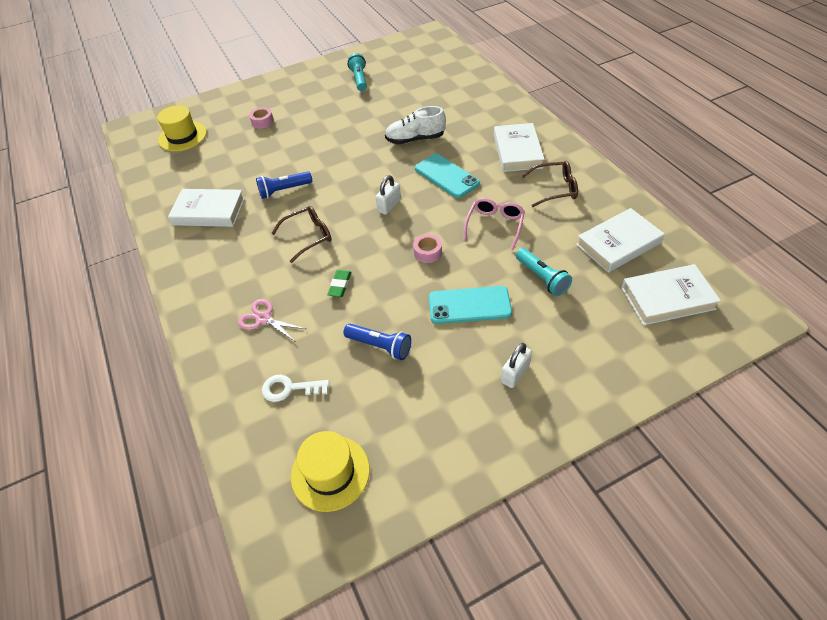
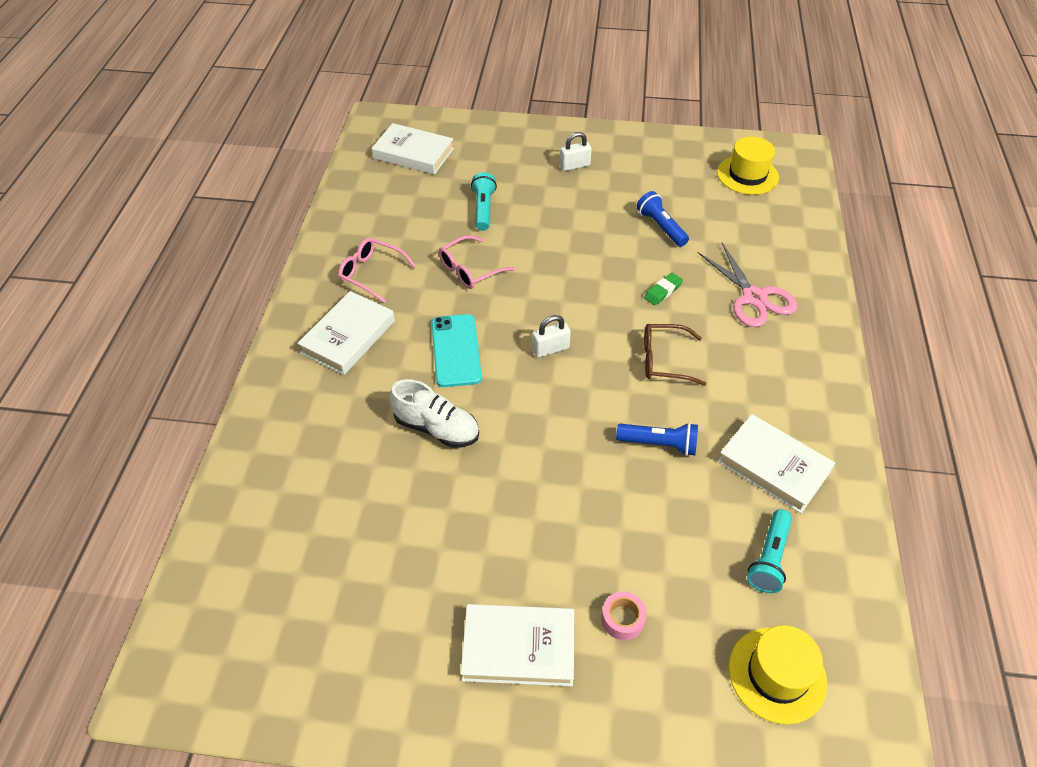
camera: 150 degrees left, 0 degrees up
(263, 319) = (754, 297): pink scissors -> pink scissors, size x1.55
(289, 388) = (754, 233): white key -> none
(359, 79) = (396, 627): turquoise flashlight -> turquoise flashlight (769, 558)
(428, 252) = (556, 278): pink tape -> none
(469, 305) = (562, 219): turquoise phone -> none
(555, 189) = (371, 273): brown glasses -> pink glasses
(618, 244) = (391, 201): white book -> white book (518, 648)

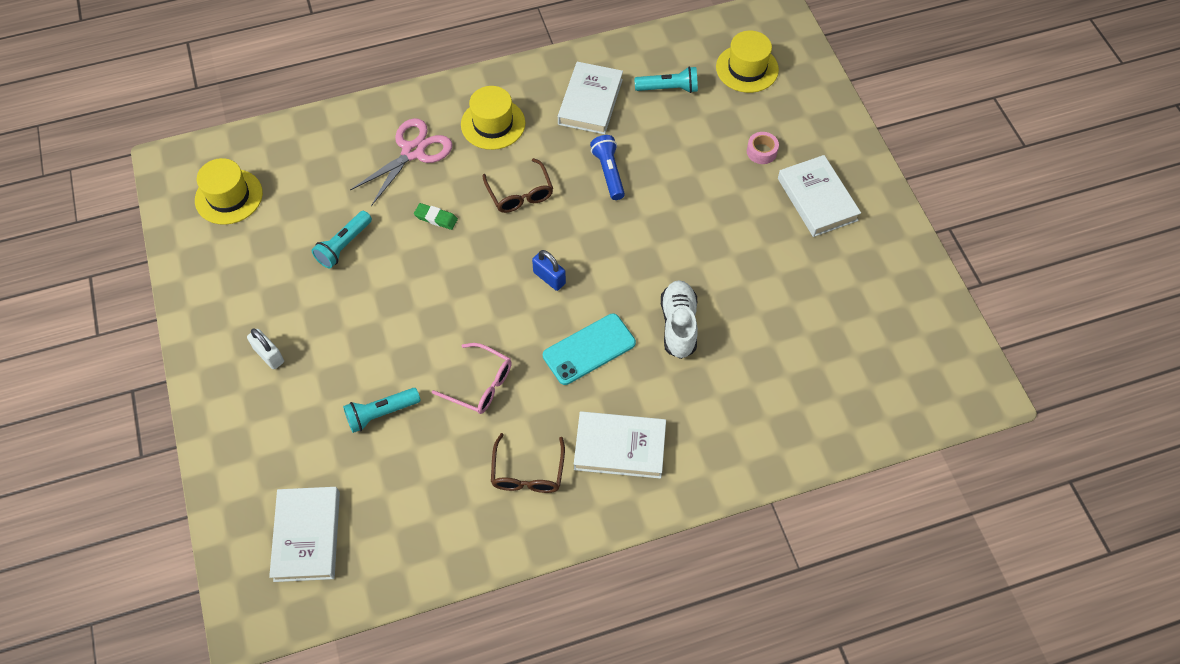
camera: 115 degrees left, 10 degrees up
(371, 273) = (528, 472): pink glasses -> brown glasses
(550, 349) = (549, 278): white padlock -> blue padlock
(661, 227) = (344, 245): blue flashlight -> turquoise flashlight
(769, 368) = (493, 124): none -> yellow hat

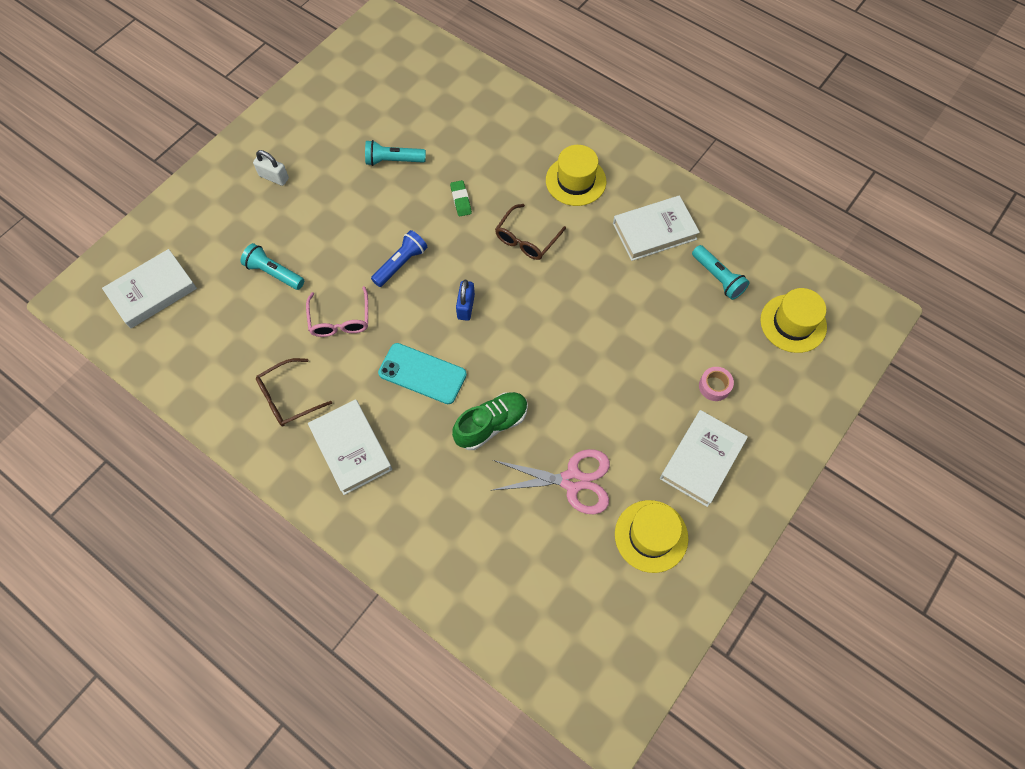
camera: 55 degrees right, 5 degrees up
(229, 197) = (381, 70): yellow hat -> yellow hat (651, 536)
(269, 355) = (274, 177): white padlock -> white padlock turned 75 degrees counterclockwise
(413, 152) = (507, 148): pink scissors -> pink scissors (572, 481)
(609, 172) = (596, 286): blue flashlight -> blue flashlight (401, 264)
(678, 325) = (491, 425): white shoe -> green shoe

